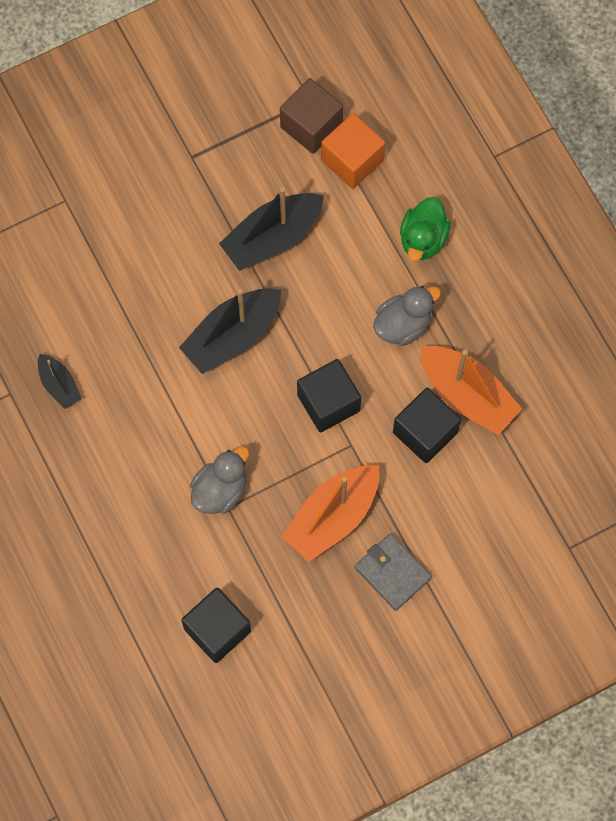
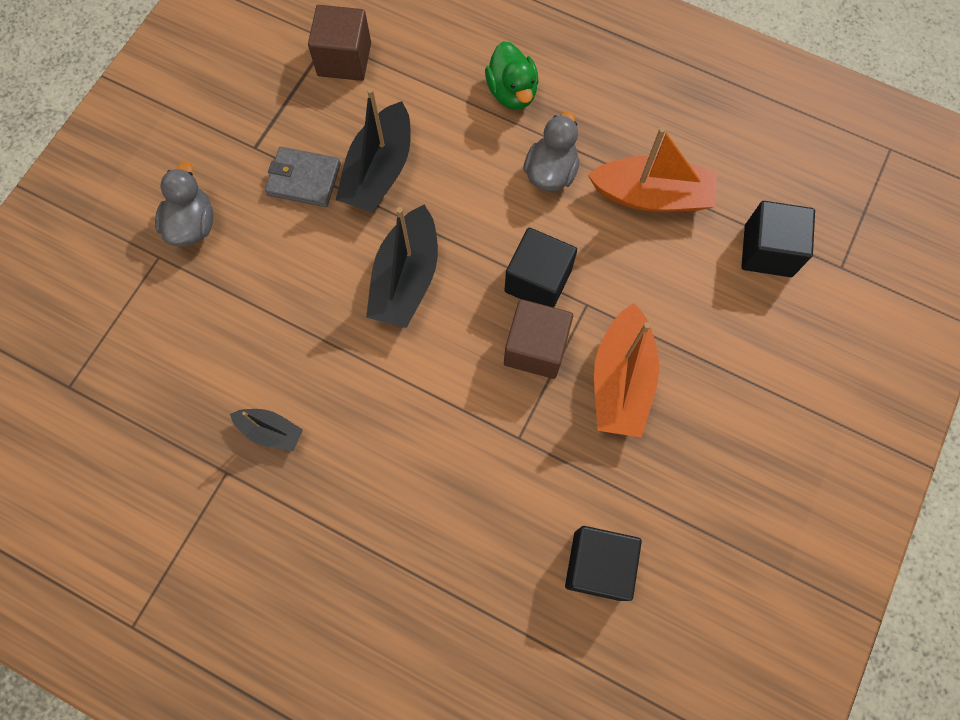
camera: 35 degrees left, 0 degrees up
(220, 490) = (499, 427): grey duck -> grey duck (193, 225)
(288, 451) = (535, 348): none -> brown cube
(352, 160) = (402, 66): orange cube -> none
(392, 572) = (713, 394): grey wallet -> grey wallet (304, 179)
(425, 432) = (642, 250): black cube -> black cube (768, 251)

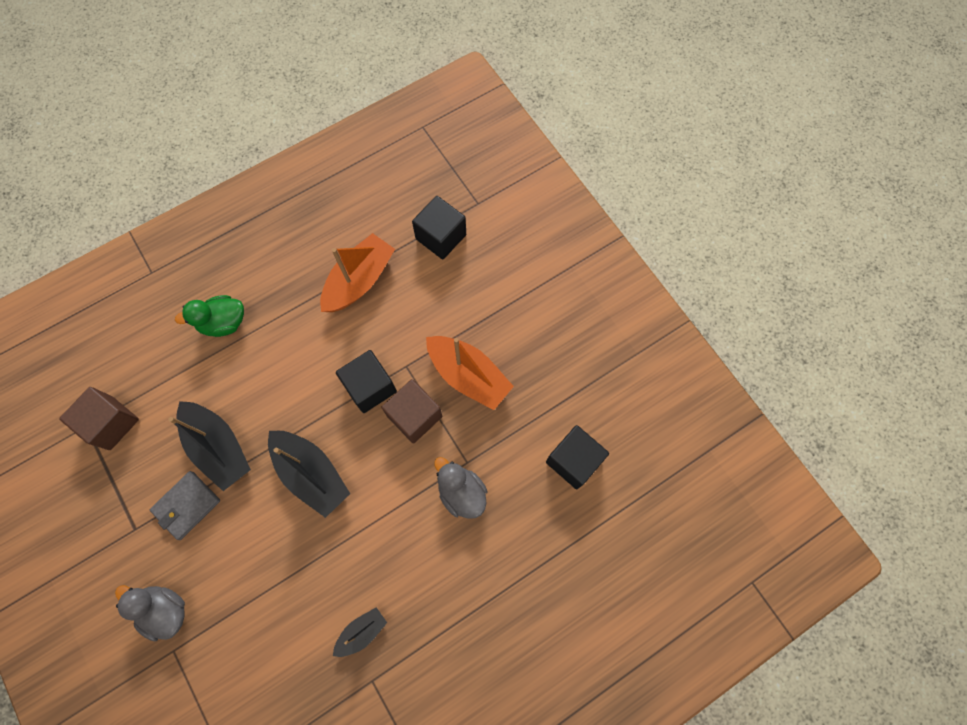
camera: 60 degrees left, 0 degrees up
(512, 92) = (223, 322): green duck -> green duck turned 150 degrees clockwise
(550, 172) = (300, 333): grey duck -> grey duck (461, 492)

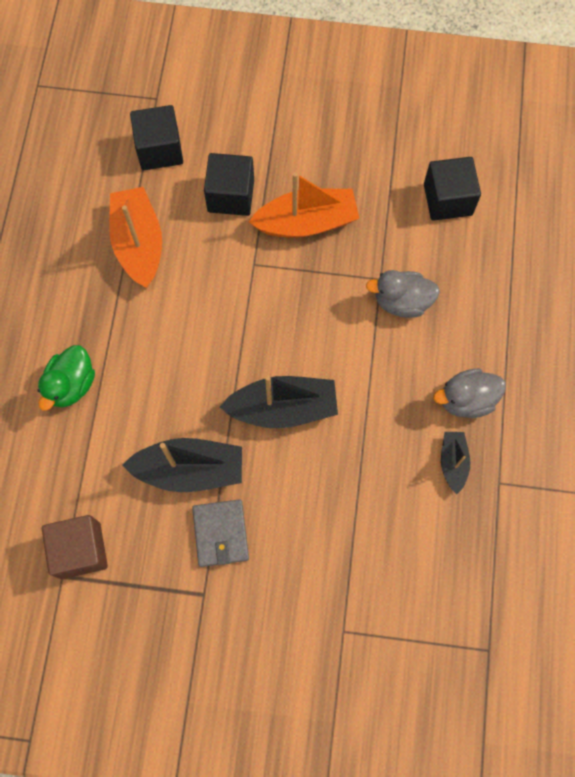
camera: 50 degrees left, 0 degrees up
(165, 610) = (301, 615): grey duck -> grey duck (466, 400)
(370, 387) = (247, 306): black cube -> black cube (231, 195)
(414, 416) = (304, 289): brown cube -> none

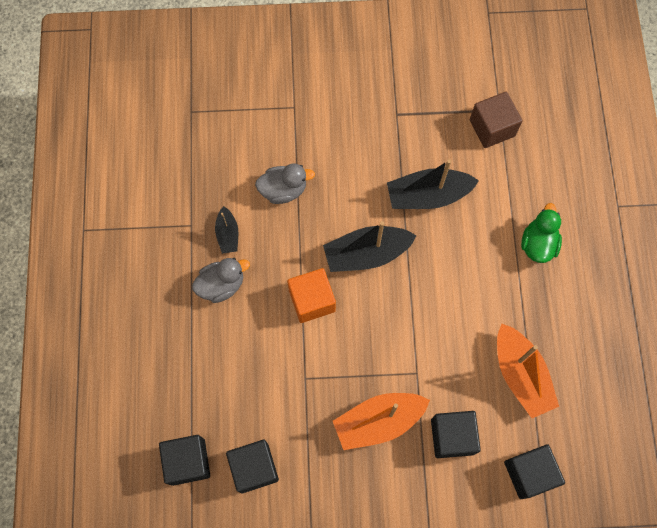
camera: 170 degrees right, 0 degrees up
(220, 533) = (394, 155): grey wallet -> none
(359, 363) = (312, 300): none -> orange cube
(402, 302) = (284, 360): grey duck -> grey duck (283, 190)
(518, 216) = (188, 462): none -> black cube

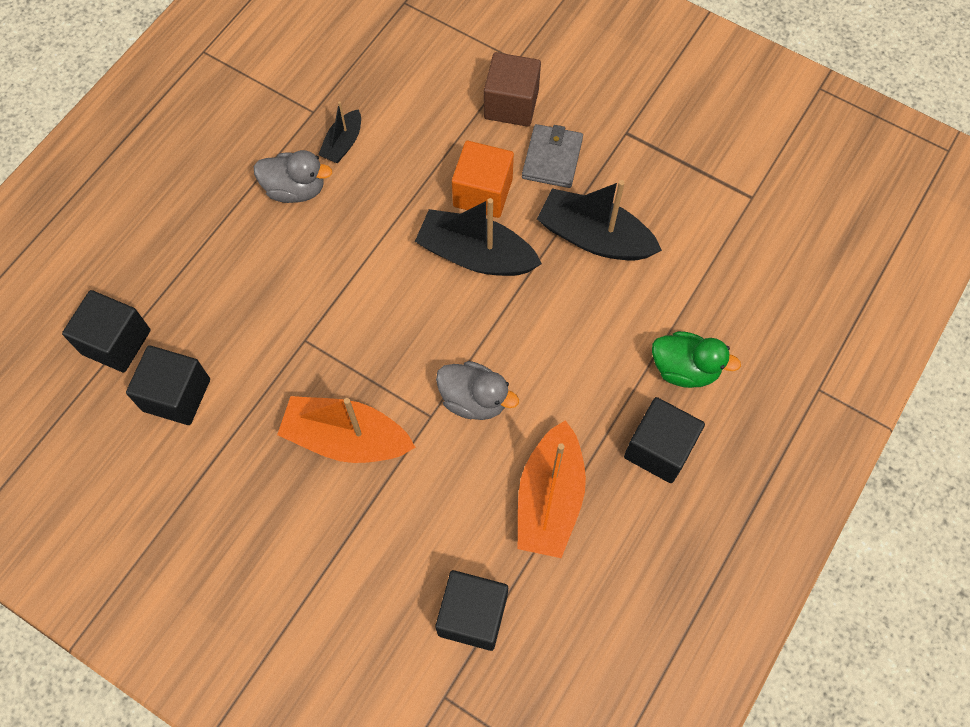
camera: 35 degrees right, 5 degrees down
(283, 190) = (438, 135): grey duck -> grey duck (474, 399)
(312, 300) = (377, 265): orange cube -> orange cube (482, 192)
(365, 160) = (552, 158): none -> grey wallet
(452, 436) = (415, 512): black cube -> black cube (659, 449)
(492, 128) = (727, 211): brown cube -> brown cube (511, 104)
(538, 244) = (684, 369): green duck -> green duck turned 60 degrees clockwise

